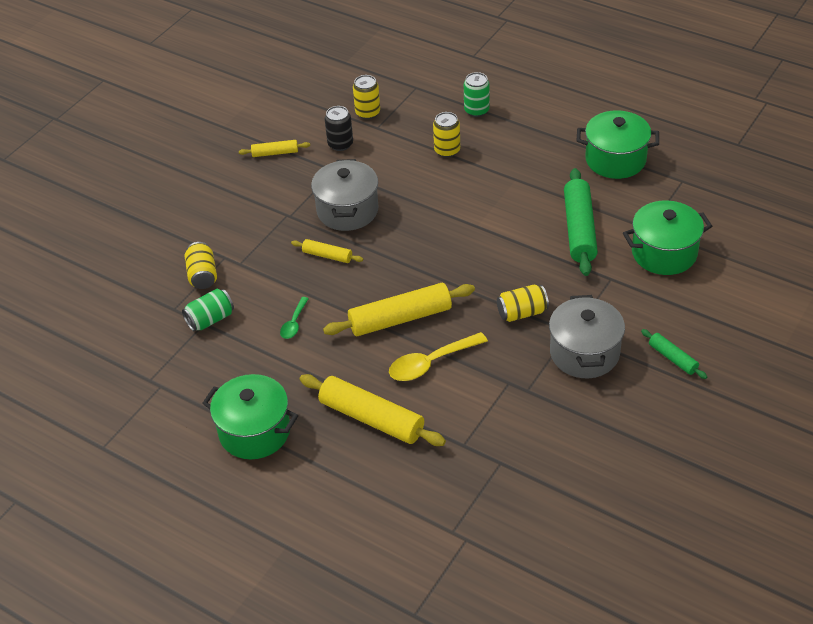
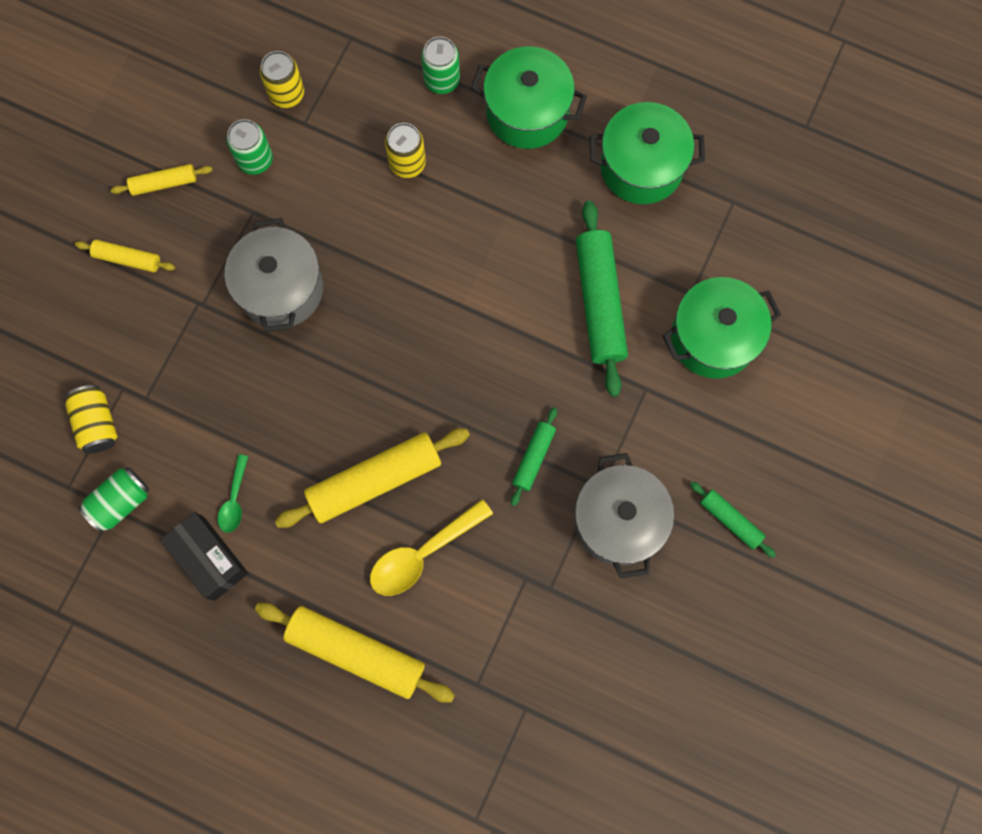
camera: 10 degrees left, 30 degrees up
(254, 431) = (208, 687): green pot -> green pot (527, 112)
(269, 355) = (209, 558): none -> black box
(327, 256) = (263, 375): yellow rolling pin -> yellow rolling pin (127, 259)
(340, 144) = (255, 160): black can -> green can
(522, 313) = (533, 458): yellow can -> green rolling pin

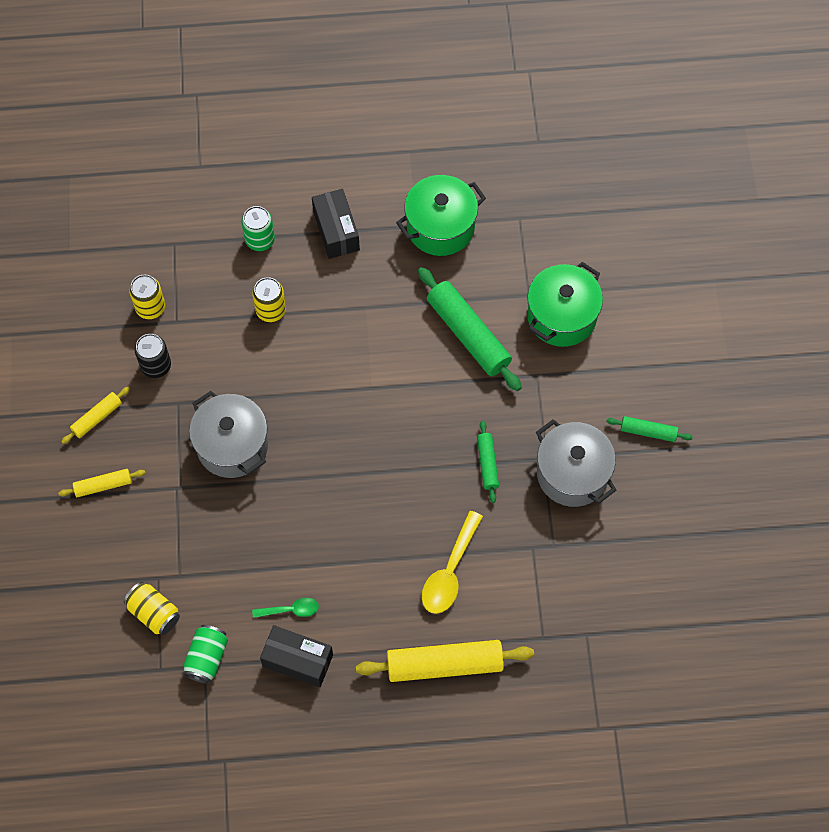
camera: 30 degrees left, 10 degrees down
(234, 500) = (291, 610): green spoon -> green spoon turned 75 degrees counterclockwise
(255, 160) = (156, 366): green can -> black can
(375, 480) = (384, 540): yellow rolling pin -> none
(527, 112) = (336, 231): green pot -> black box

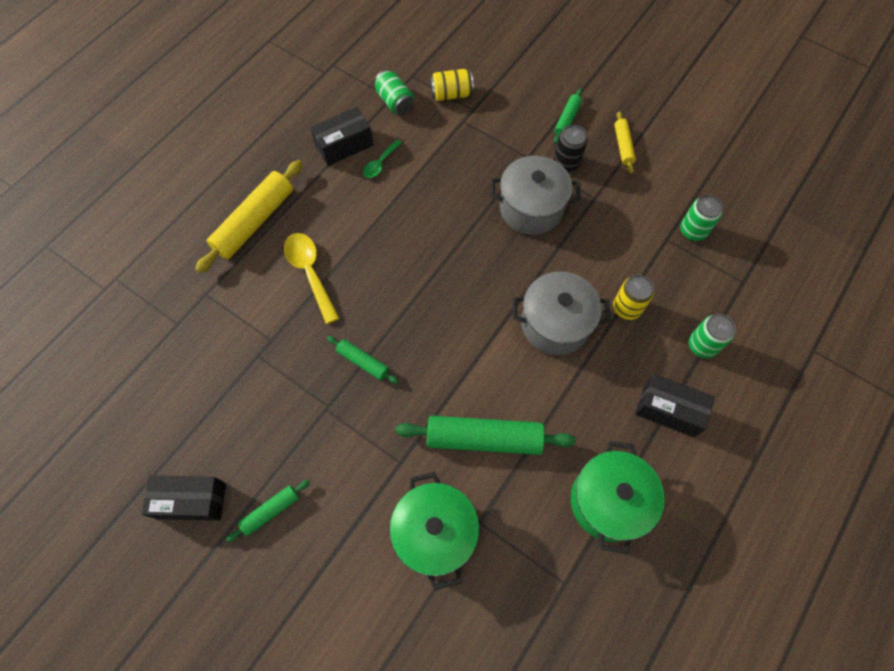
camera: 130 degrees right, 0 degrees up
(103, 485) = (567, 120): yellow rolling pin -> green rolling pin
(150, 307) = (693, 231): yellow can -> green can
(156, 366) = (637, 204): black can -> black can (566, 163)
(572, 474) = (296, 417): grey pot -> grey pot (555, 324)
(692, 491) = (191, 500): none -> black box

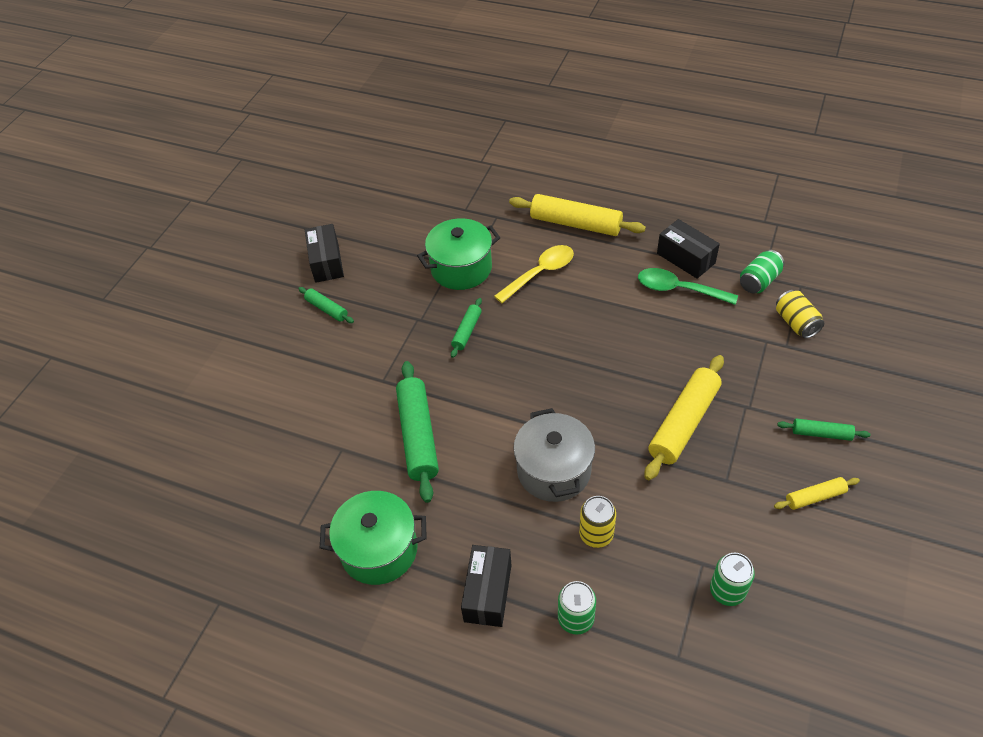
camera: 80 degrees right, 15 degrees down
(380, 163) = (678, 289): green spoon -> green spoon, size x1.75
(435, 533) = (327, 419): green pot -> green pot (461, 268)
(531, 208) = (683, 423): grey pot -> yellow rolling pin
(566, 163) = (760, 444): black can -> none

